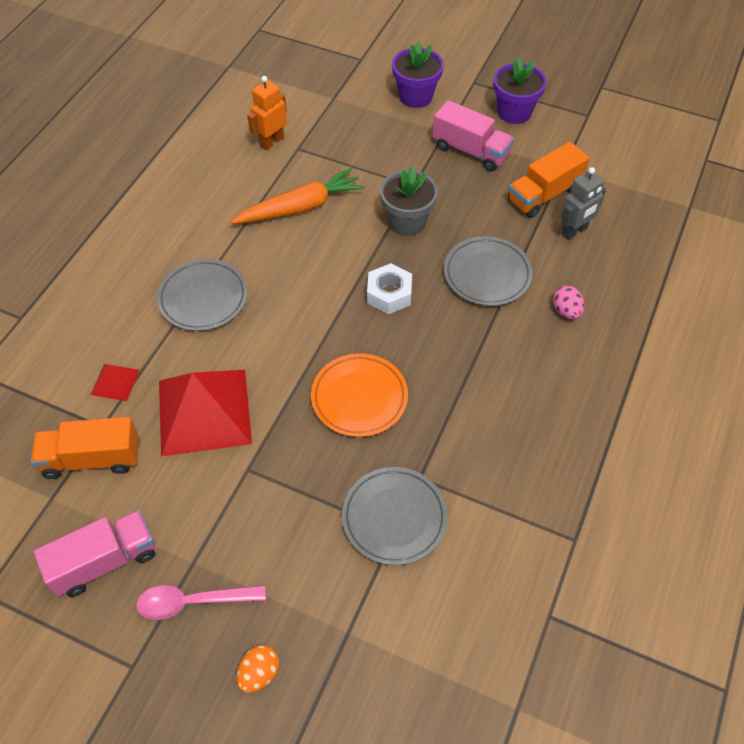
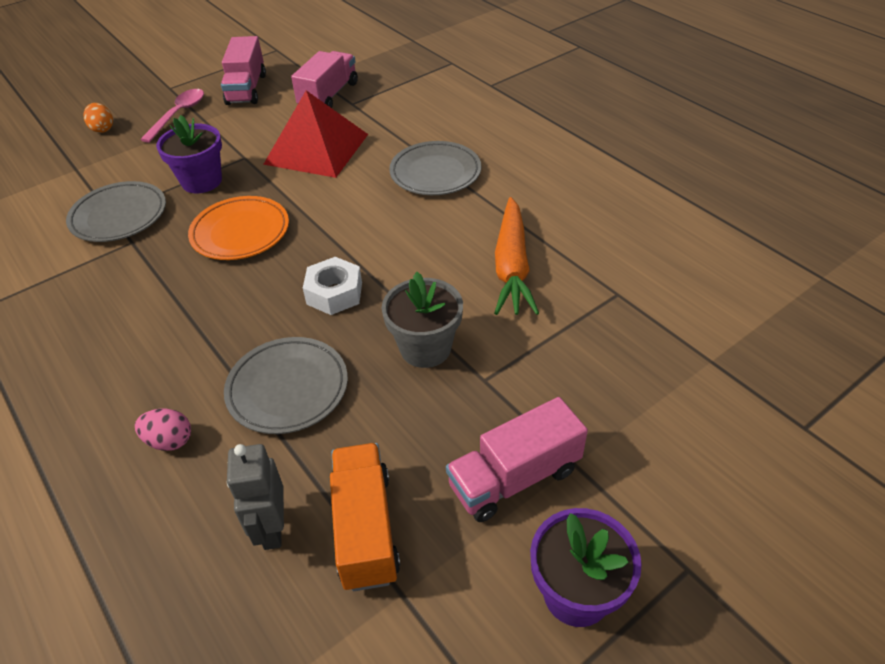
camera: 120 degrees right, 10 degrees down
(92, 459) = (328, 96): orange truck -> pink truck
(115, 382) = (386, 115): red pyramid -> none
(271, 142) = (642, 274): orange robot -> none
(416, 96) = (678, 462): purple flower pot -> purple flower pot (201, 181)

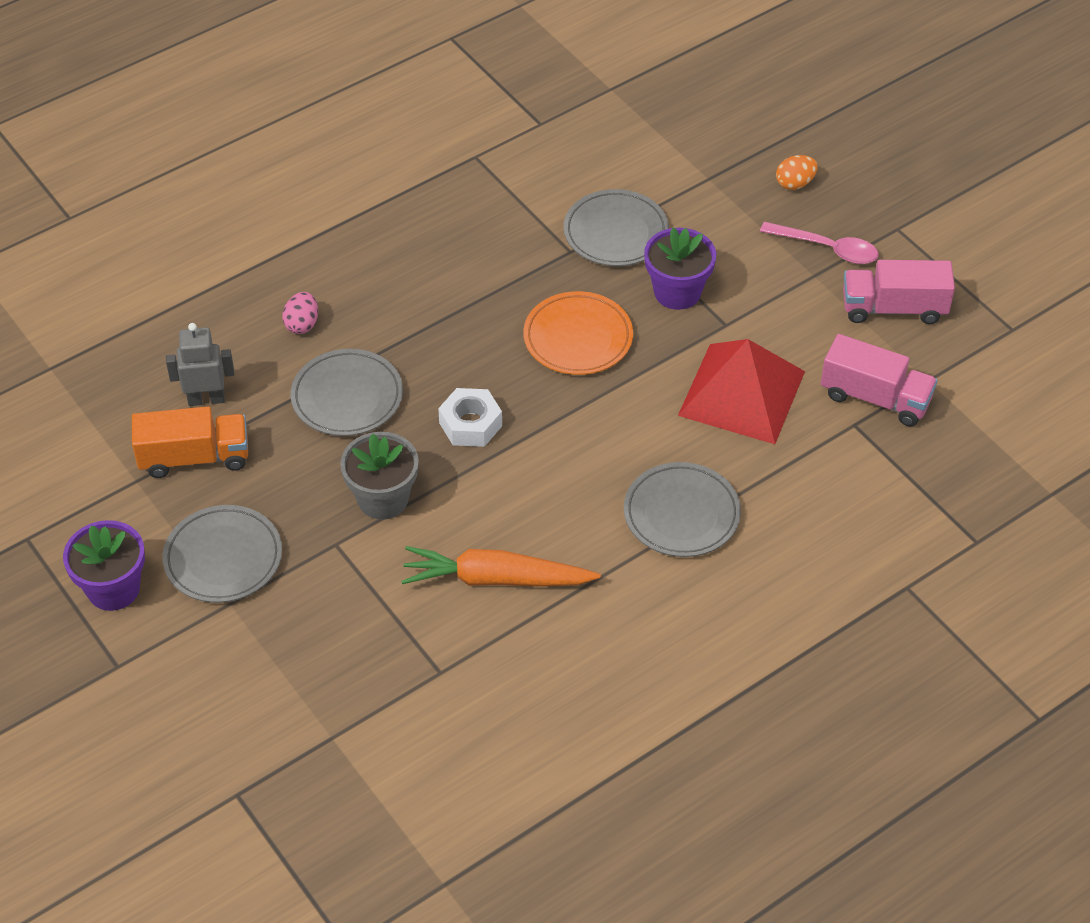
camera: 90 degrees right, 5 degrees up
(514, 478) = (223, 558): pink truck -> grey plate

